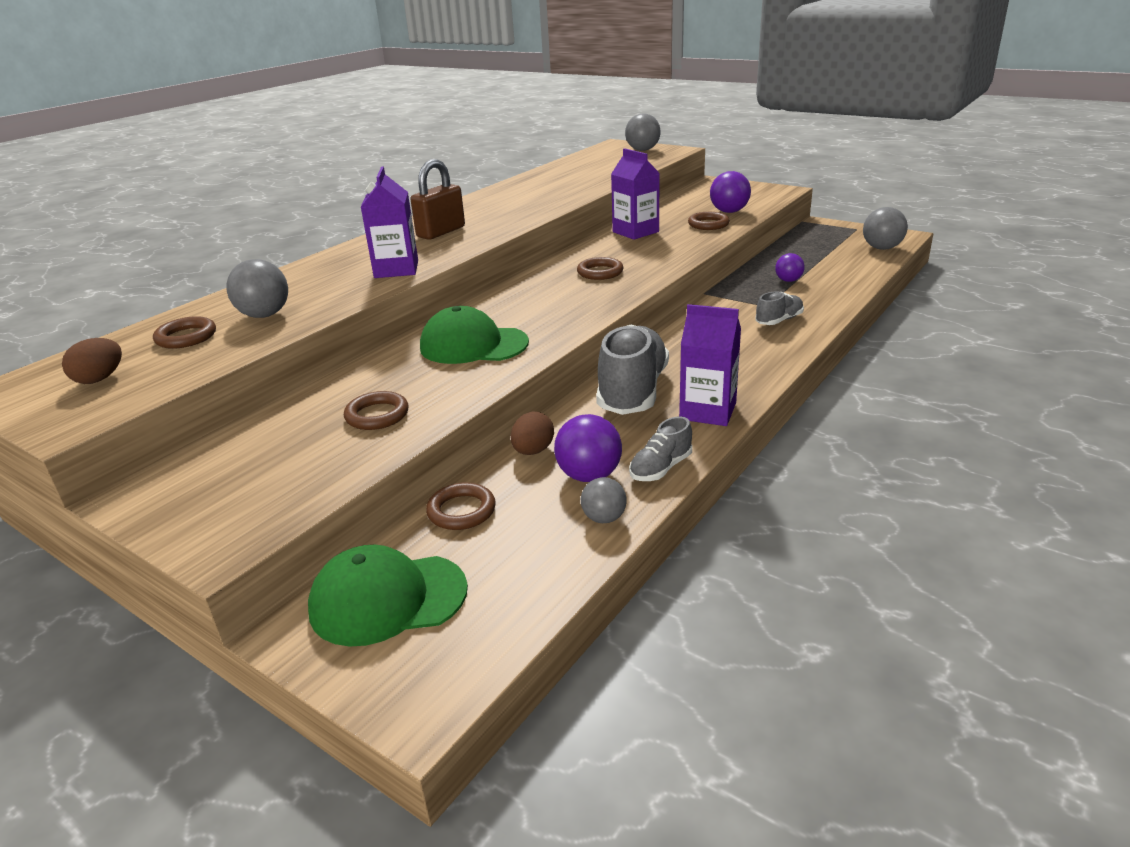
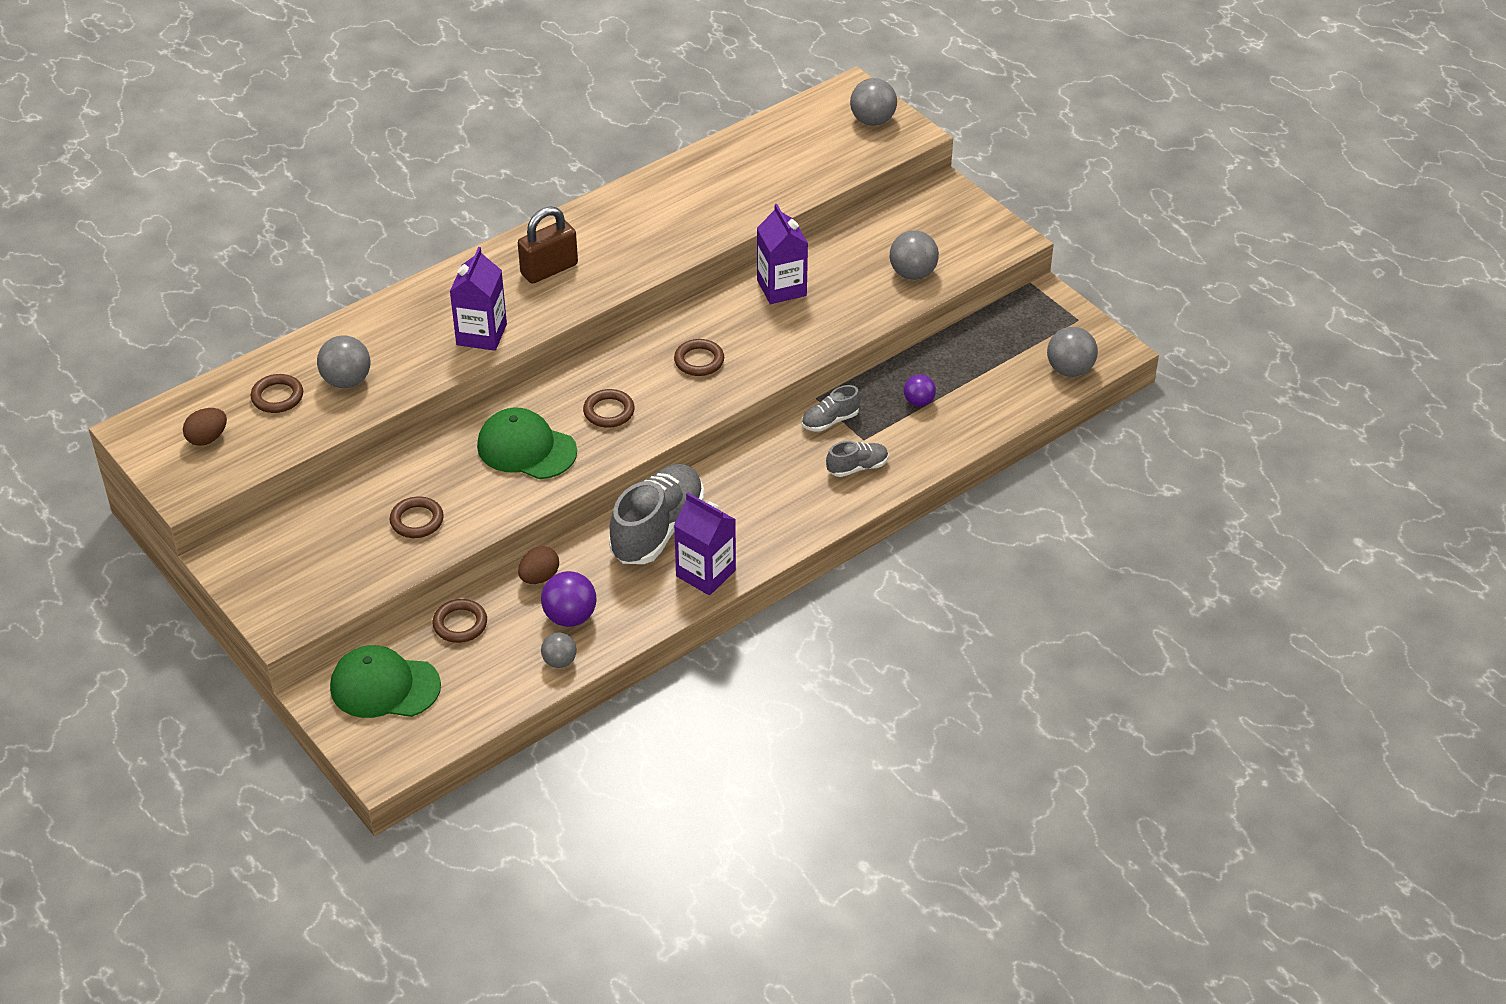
camera: 15 degrees right, 15 degrees up
(661, 468) = (628, 625): grey shoe -> grey shoe (830, 421)
(708, 224) = (870, 296): brown ring -> brown ring (609, 411)
(729, 211) = (912, 273): purple ball -> grey ball

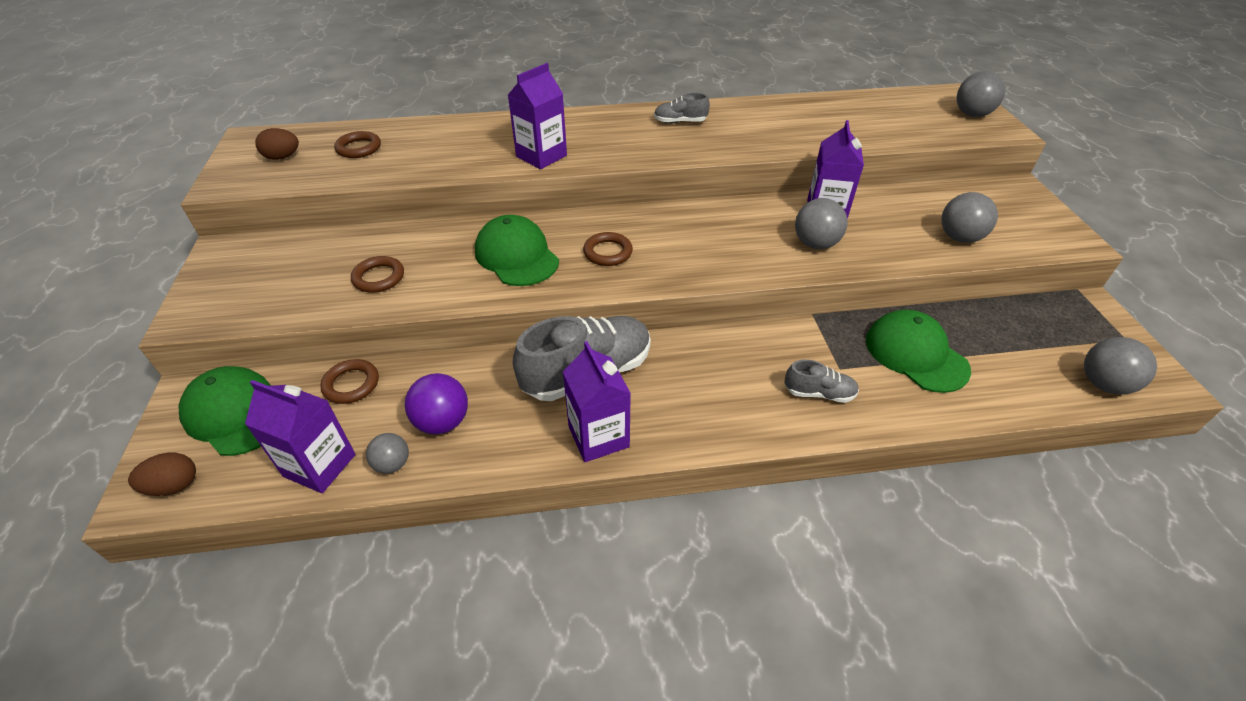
camera: 30 degrees right, 0 degrees up
(347, 381) = (415, 154): grey ball -> grey ball (815, 244)
(501, 687) = (320, 465): none -> purple carton
(539, 577) = (452, 372): brown egg -> brown egg (174, 486)
(549, 269) = (632, 132): brown padlock -> none
(699, 361) = (715, 241): brown ring -> none
(830, 421) = (814, 338): grey shoe -> grey shoe (680, 122)
(918, 402) = (915, 354): purple ball -> green cap

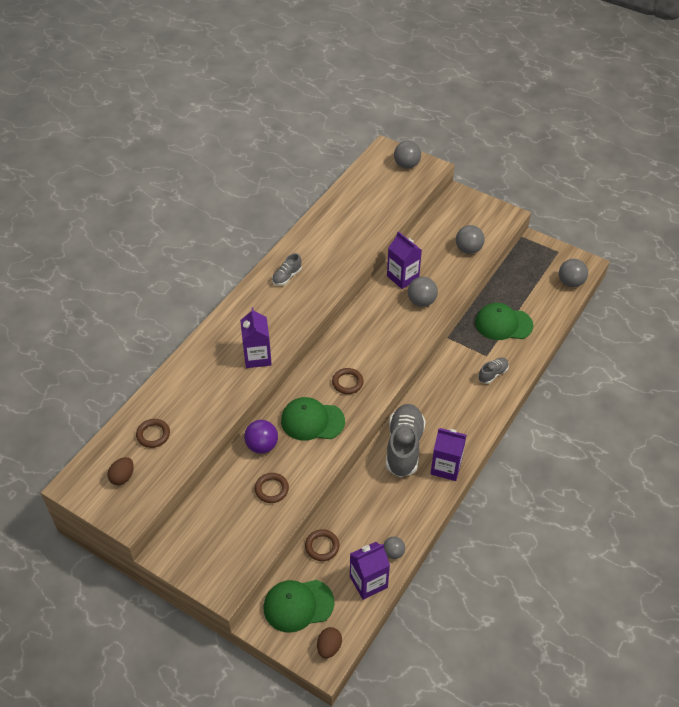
camera: 50 degrees left, 5 degrees up
(442, 422) = (384, 521): purple ball -> purple ball (262, 445)

